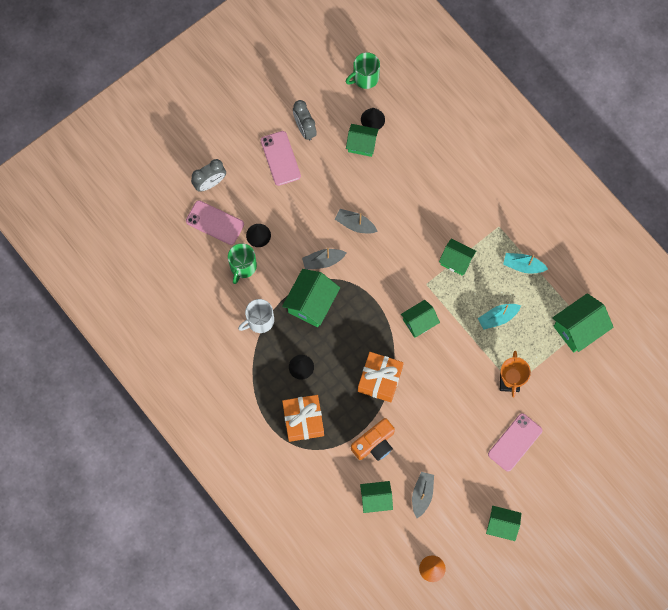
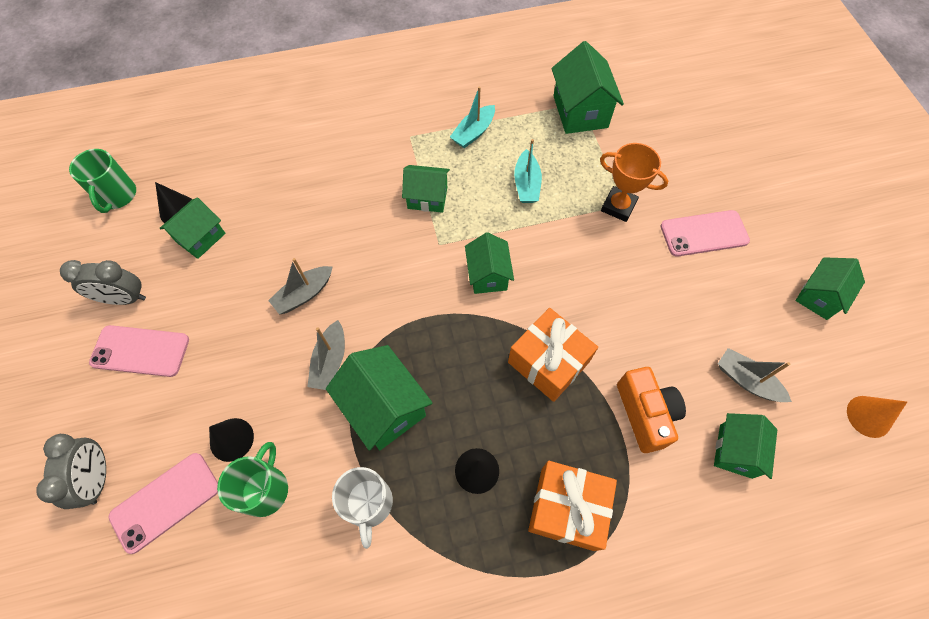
camera: 65 degrees left, 10 degrees down
(243, 266) = (265, 489): green mug -> green mug turned 120 degrees counterclockwise
(456, 261) = (427, 198): green house -> green house turned 45 degrees clockwise
(515, 442) = (704, 233): pink phone -> pink phone turned 75 degrees counterclockwise

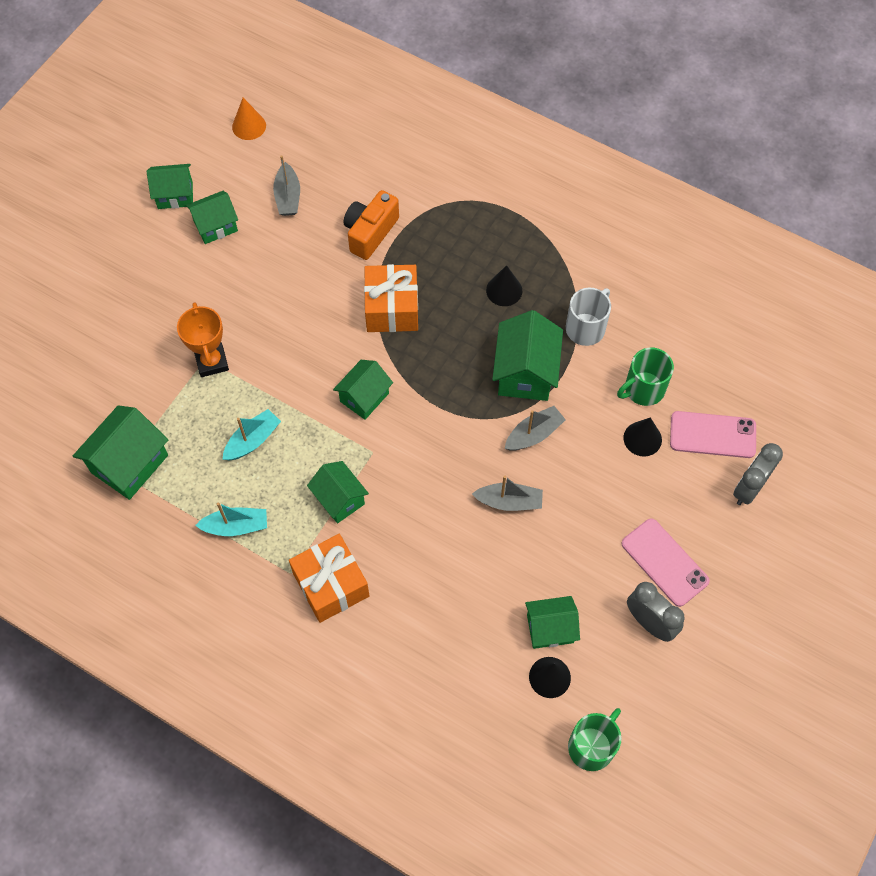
camera: 135 degrees left, 0 degrees up
(567, 508) = (473, 230): orange gift -> orange gift (331, 585)
(704, 233) = (183, 291): pink phone -> none
(735, 451) = (345, 175): green house -> green house (215, 226)

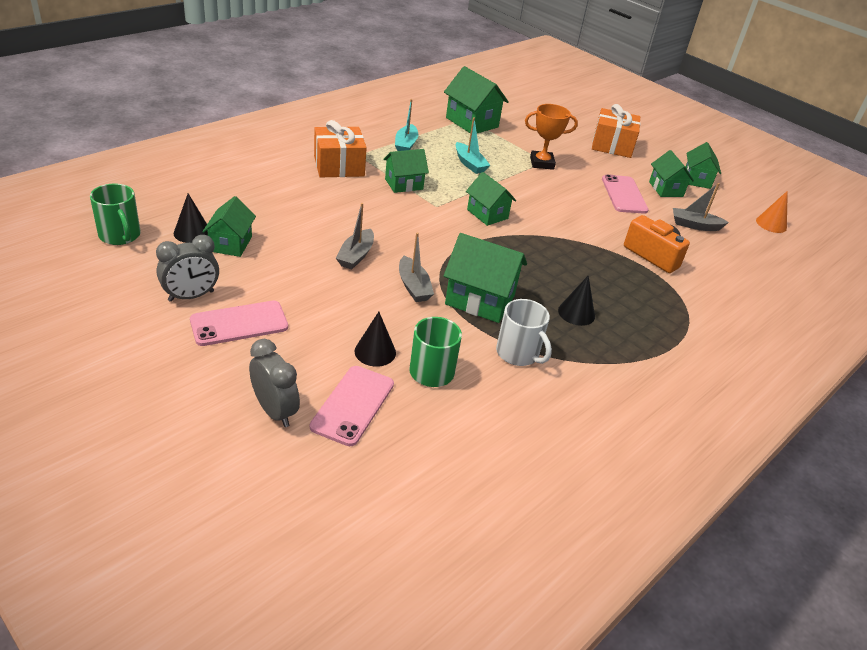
camera: 100 degrees right, 25 degrees down
(250, 267) = (624, 194): none -> pink phone
(392, 308) = (570, 247): orange gift -> orange gift (612, 145)

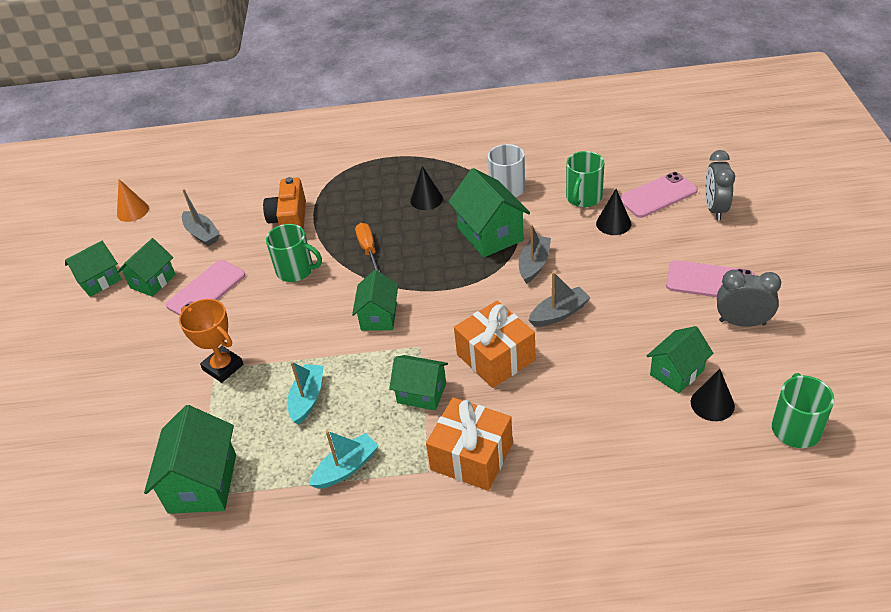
camera: 130 degrees left, 5 degrees up
(561, 254) = (368, 249): none -> orange screwdriver
(588, 224) = (296, 270): none -> green mug
(612, 145) = (97, 364): orange gift -> orange gift (496, 357)

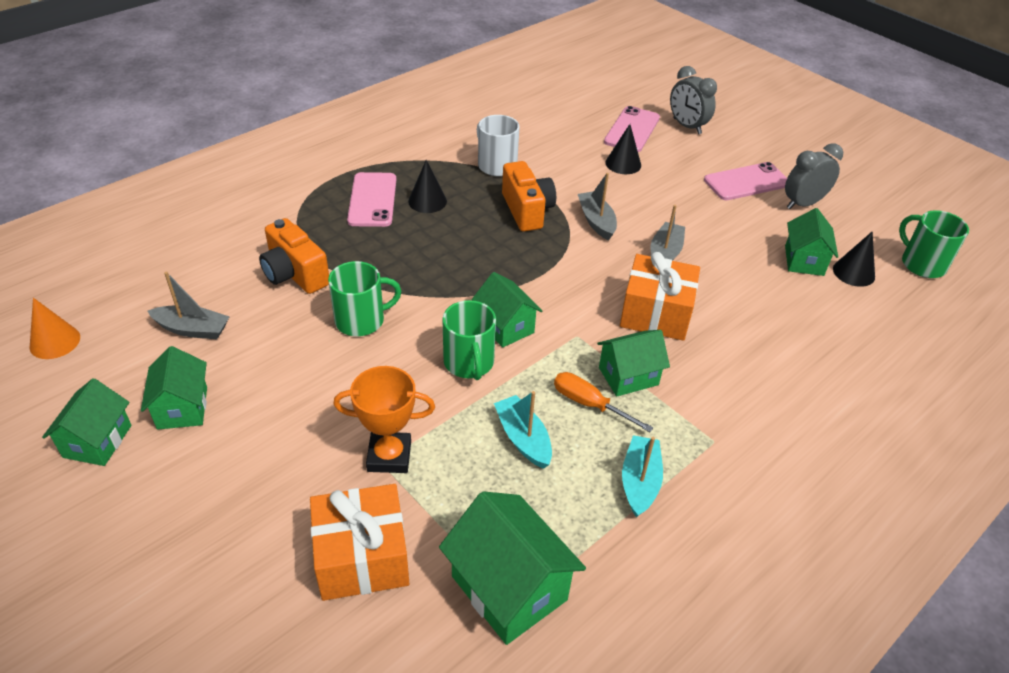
camera: 45 degrees left, 0 degrees up
(206, 290) = (271, 386): pink phone -> pink phone (372, 200)
(368, 249) = (420, 269): orange screwdriver -> orange screwdriver (589, 404)
(471, 457) = (735, 408): orange gift -> orange gift (362, 557)
(490, 234) = (527, 210): green house -> orange camera
(583, 198) = (574, 151): green mug -> green mug (469, 363)

